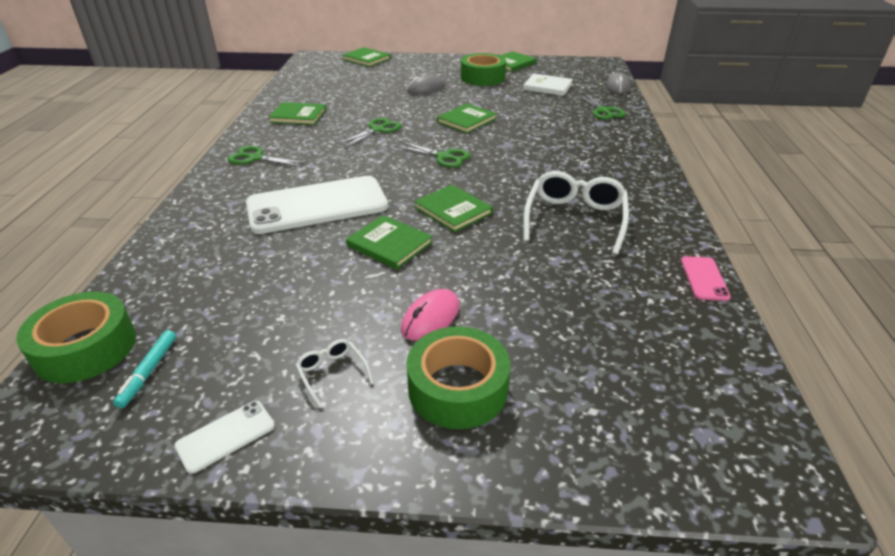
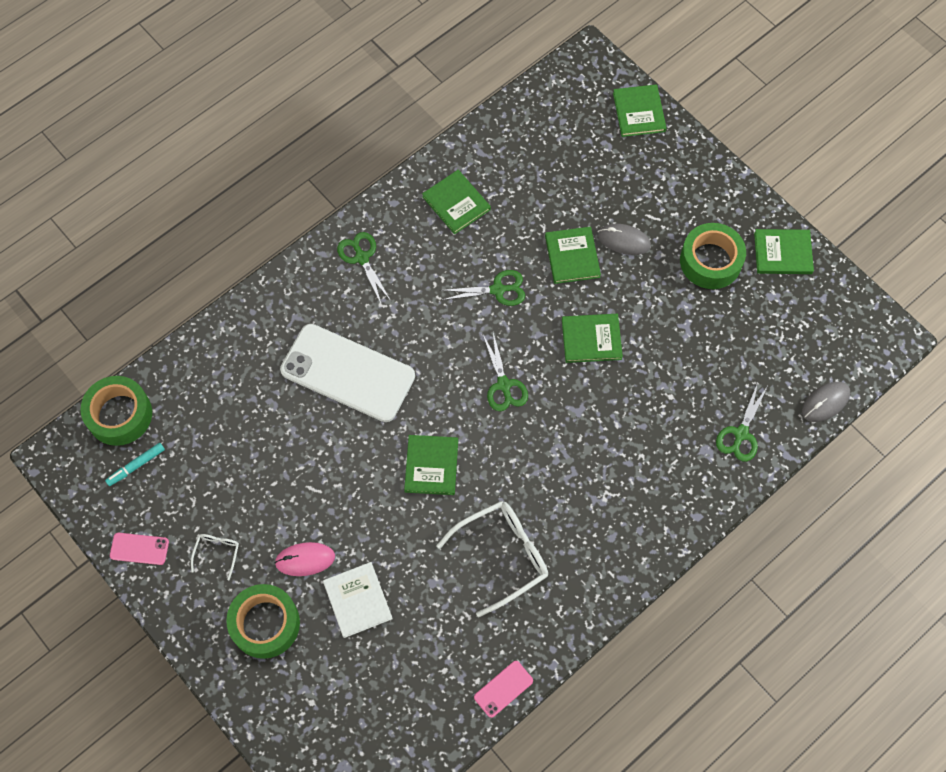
camera: 45 degrees right, 30 degrees up
(226, 436) = (139, 548): white phone -> pink phone
(389, 244) = (351, 466): green book -> green book (572, 256)
(547, 87) = (751, 339): white book -> white book (357, 600)

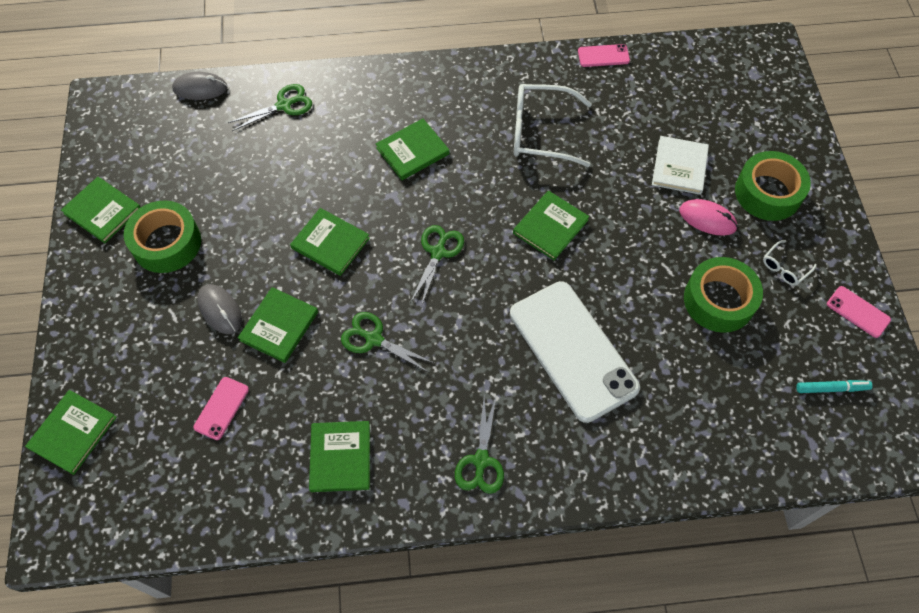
camera: 145 degrees left, 5 degrees down
(119, 415) = (829, 451): green tape -> green tape (719, 300)
(560, 183) = (221, 408): none -> pink phone
(596, 462) = (412, 151): none -> green book

